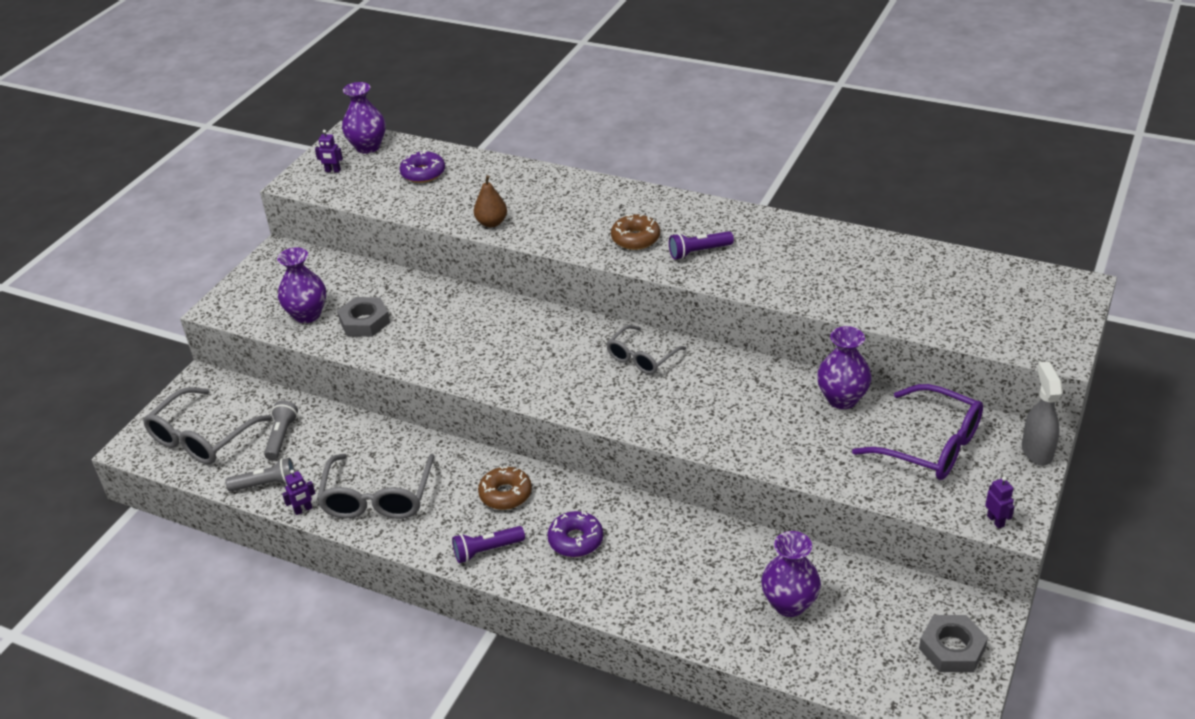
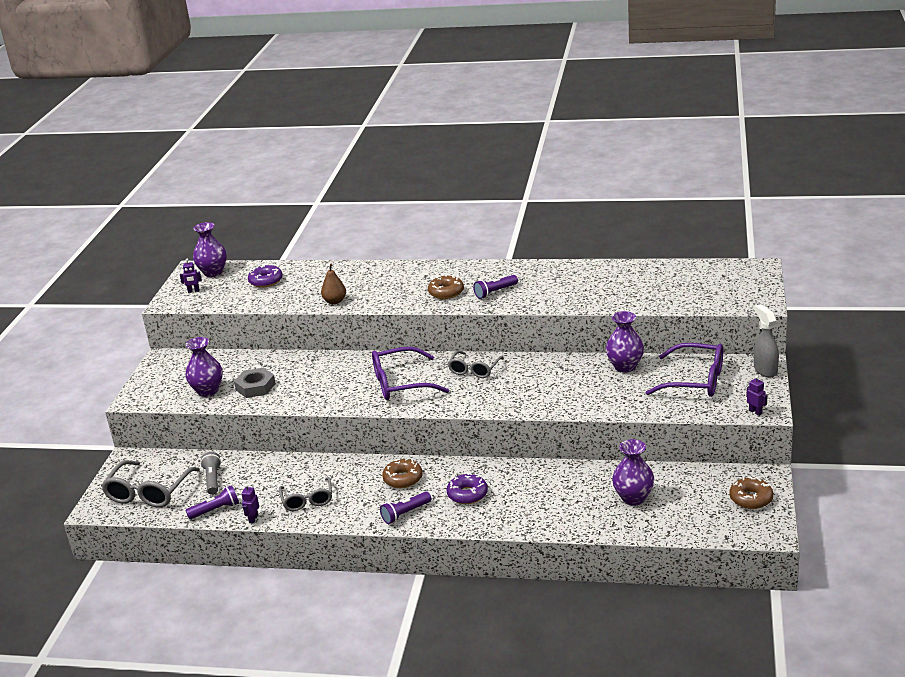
camera: 15 degrees left, 10 degrees down
(266, 484) = (215, 510): grey flashlight -> purple flashlight
(303, 510) = (253, 519): purple robot -> purple robot turned 150 degrees clockwise
(378, 497) = (307, 500): grey glasses -> grey glasses, size x0.64
(542, 358) = (402, 383): none -> purple glasses
(952, 648) = (751, 499): grey nut -> brown donut

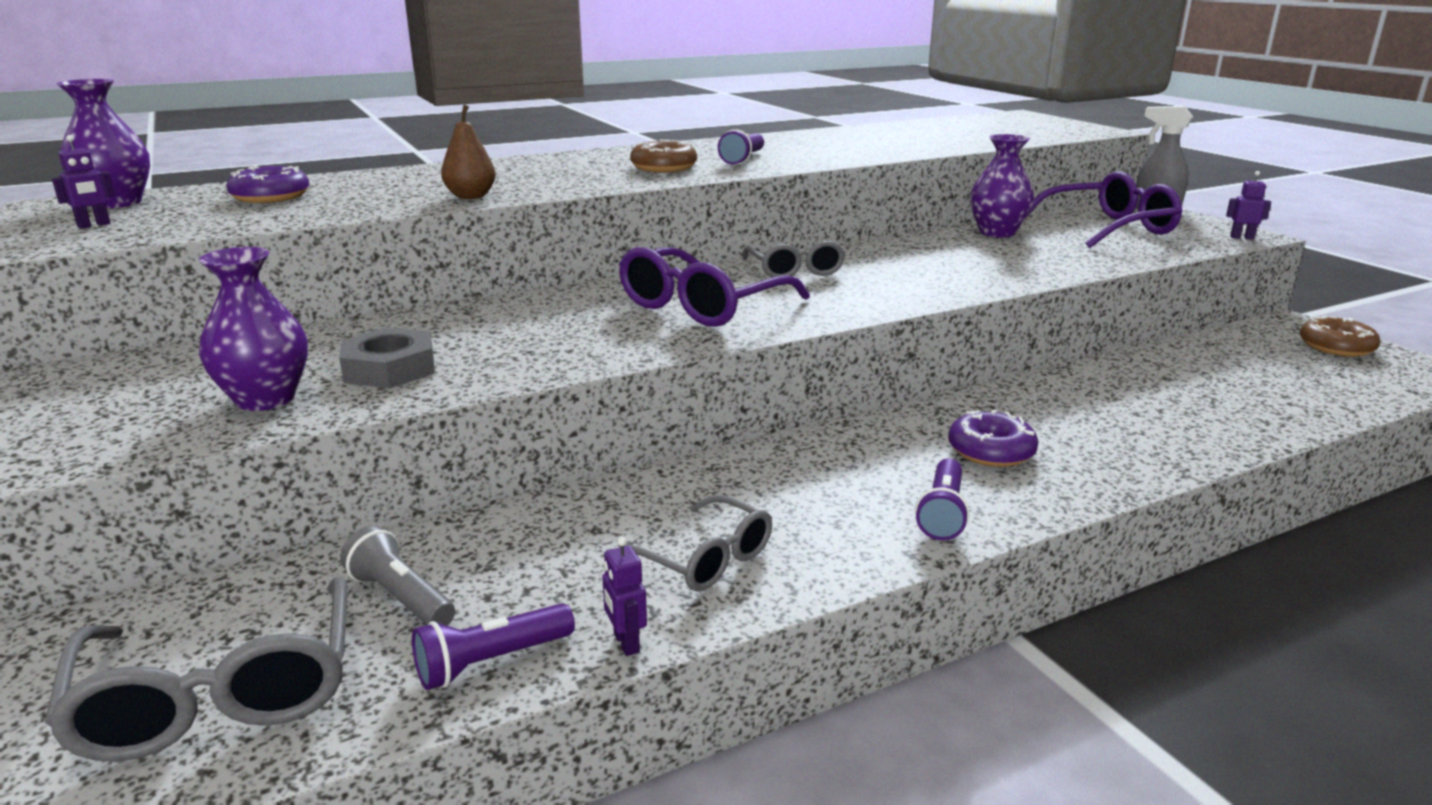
camera: 40 degrees left, 5 degrees down
(215, 510) = (492, 661): purple flashlight -> purple flashlight turned 150 degrees counterclockwise
(403, 479) = (841, 464): brown donut -> none
(633, 498) = (1218, 385): purple vase -> none

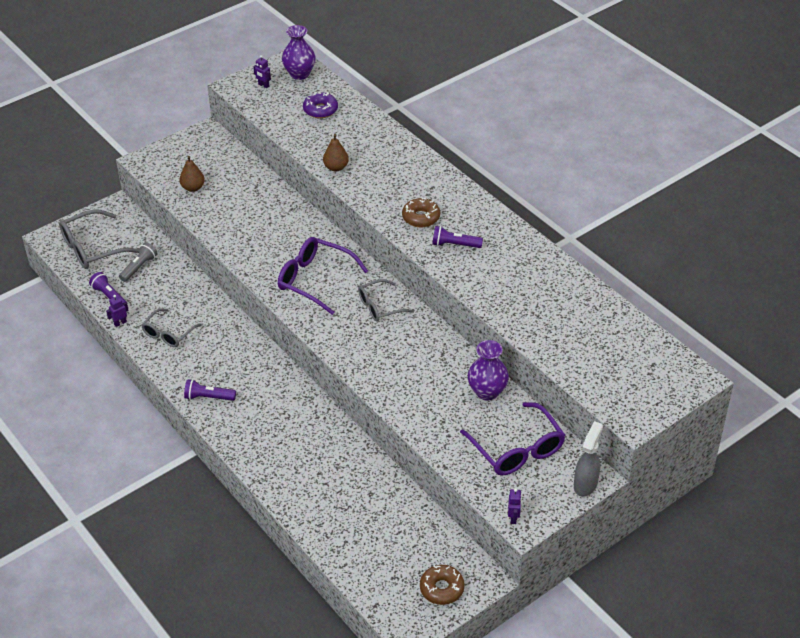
camera: 80 degrees right, 20 degrees up
(265, 399) = (193, 188): purple vase -> brown pear
(390, 368) = (224, 207): grey nut -> none
(991, 451) = (266, 414): purple donut -> none

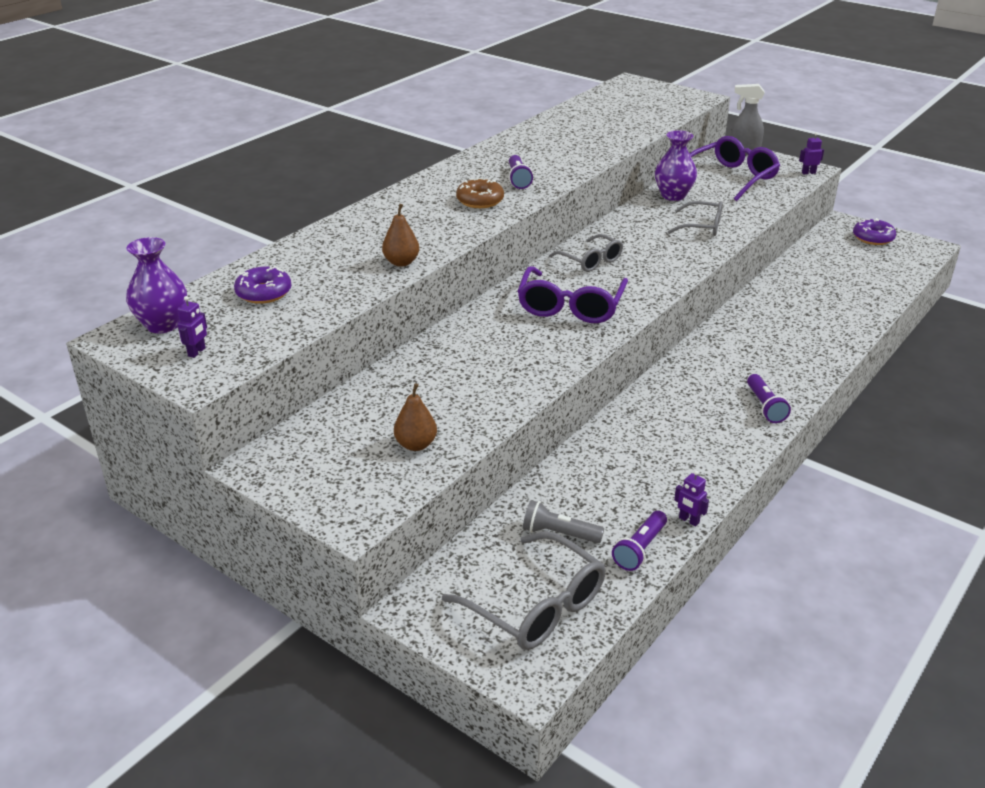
camera: 105 degrees left, 10 degrees down
(169, 333) = (679, 466): grey glasses -> grey glasses (701, 226)
(442, 588) = (873, 238): brown donut -> purple donut

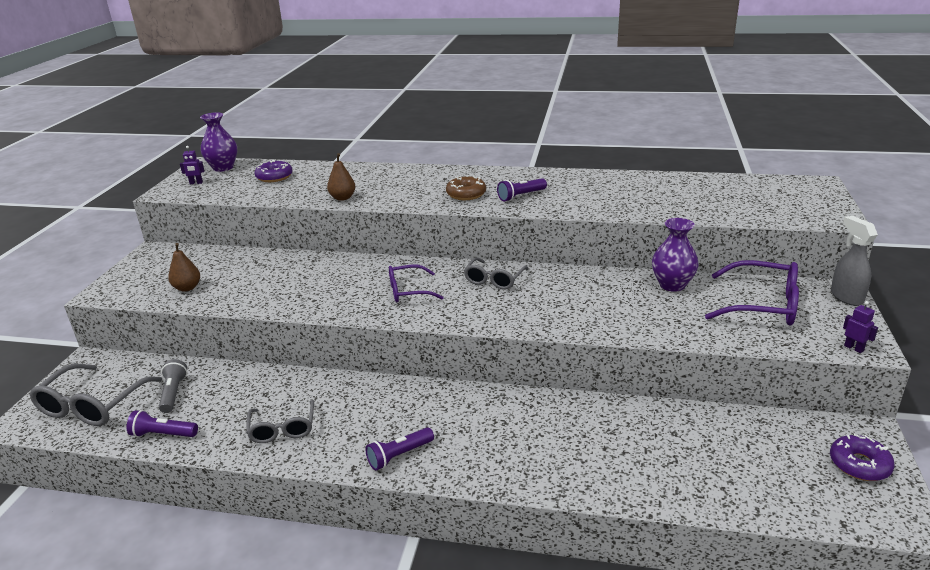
camera: 65 degrees right, 5 degrees down
(571, 306) = (409, 291): purple glasses -> purple glasses, size x0.64
(688, 520) = (205, 450): purple robot -> none
(701, 226) = (622, 313): grey glasses -> grey glasses (282, 428)

